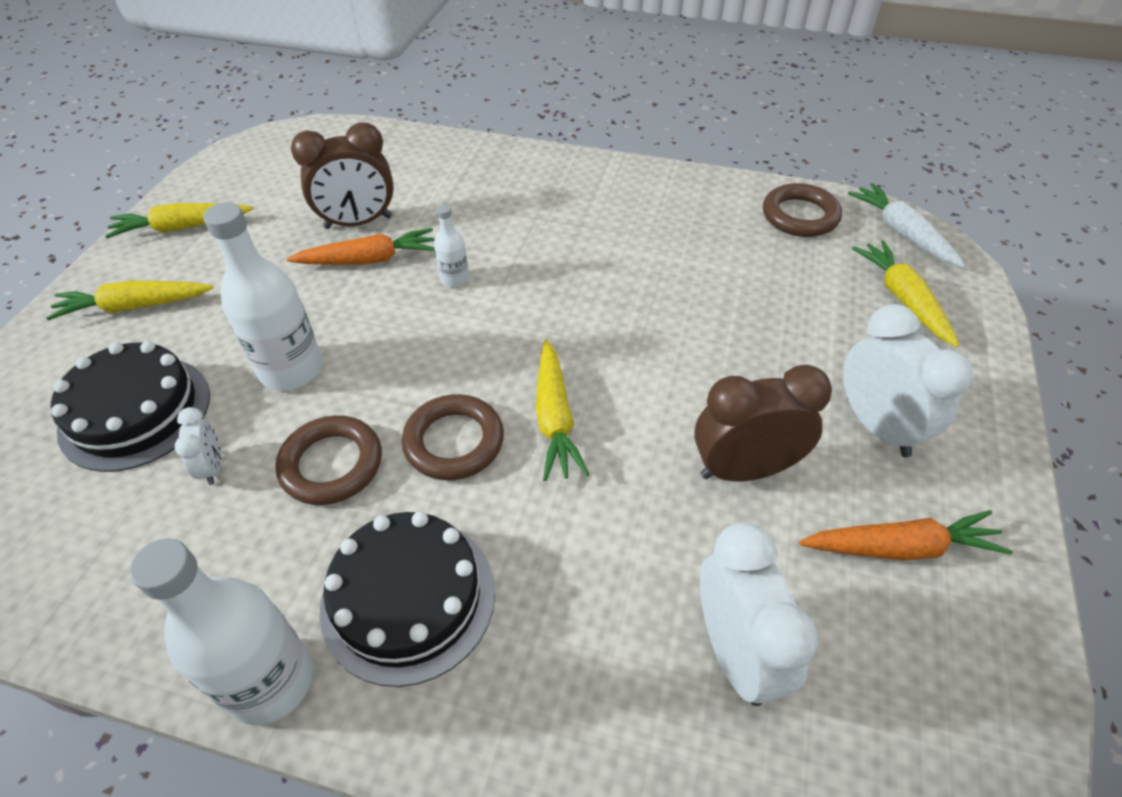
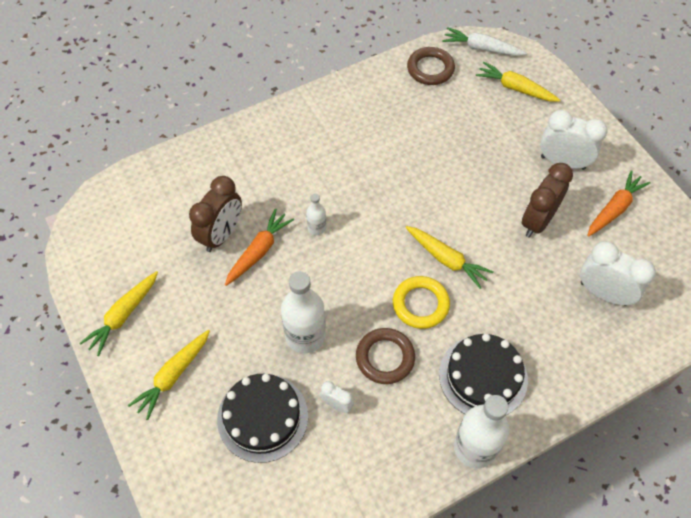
camera: 45 degrees left, 10 degrees up
(454, 442) = (420, 304): brown ring -> yellow ring

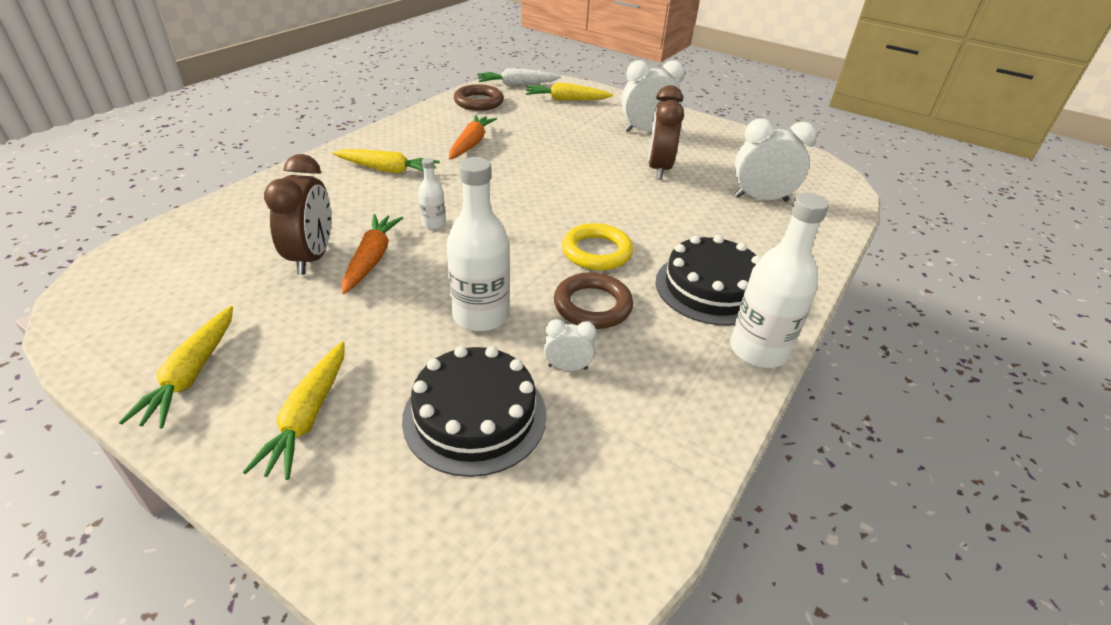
camera: 30 degrees left, 20 degrees down
(446, 259) = (595, 213): yellow carrot -> yellow carrot (387, 170)
(614, 209) = (716, 148): orange carrot -> orange carrot (471, 144)

